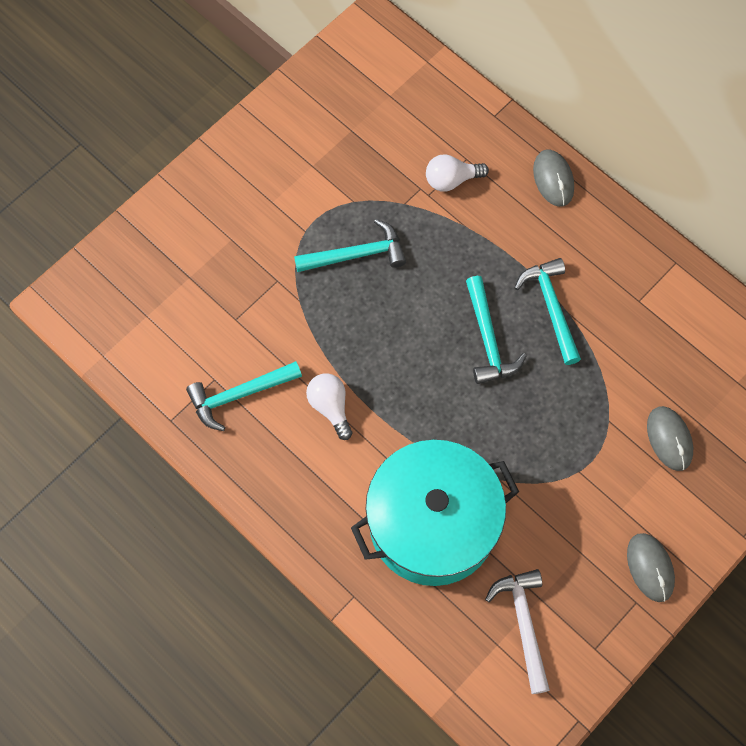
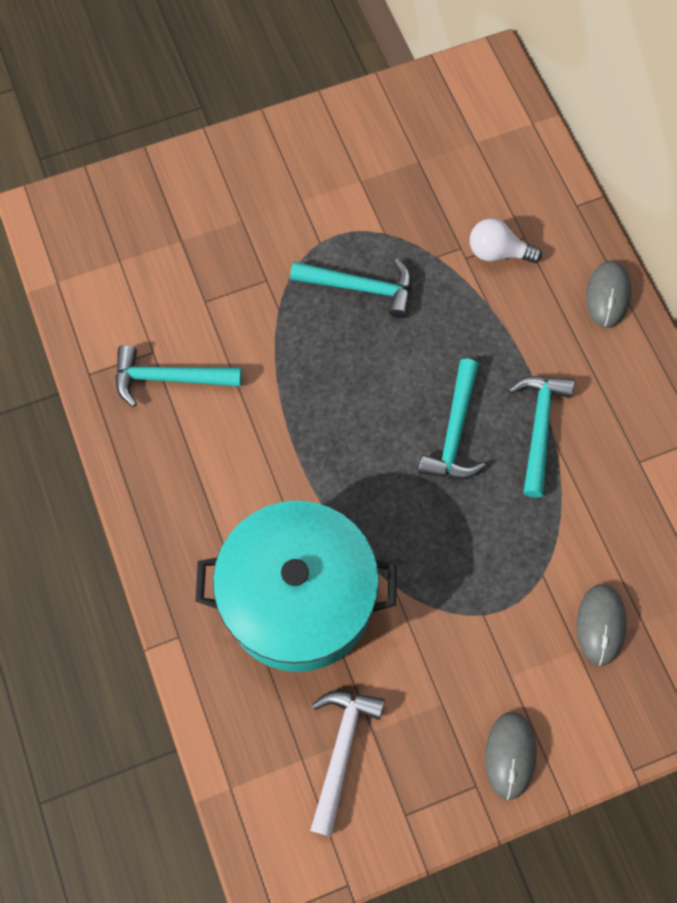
camera: 25 degrees right, 0 degrees up
(330, 407) = (254, 430): white light bulb -> none

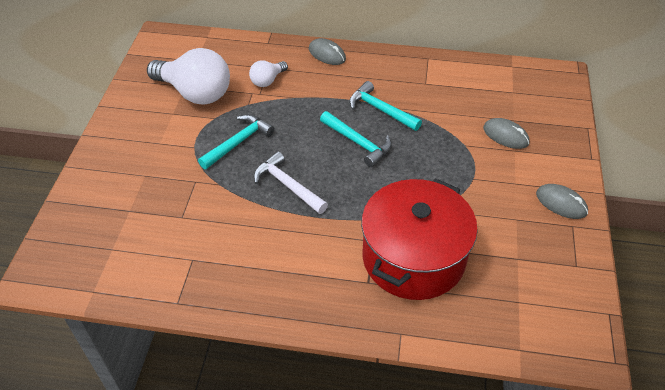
camera: 60 degrees left, 20 degrees down
(169, 378) = (218, 259): turquoise hammer -> none
(298, 598) = (413, 257): turquoise pot -> red pot
(341, 750) = (522, 279): white hammer -> white hammer (287, 185)
(413, 181) = (195, 93): none -> white light bulb

